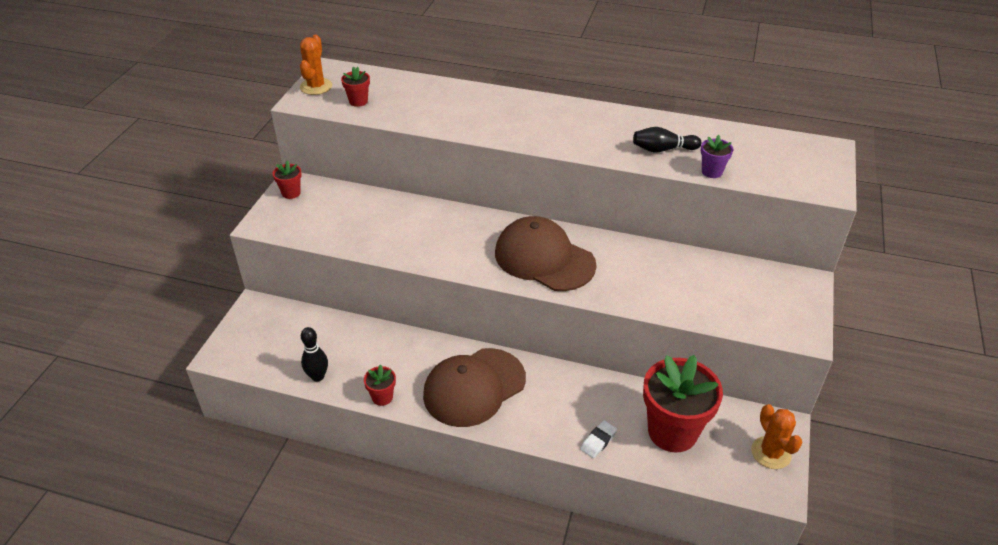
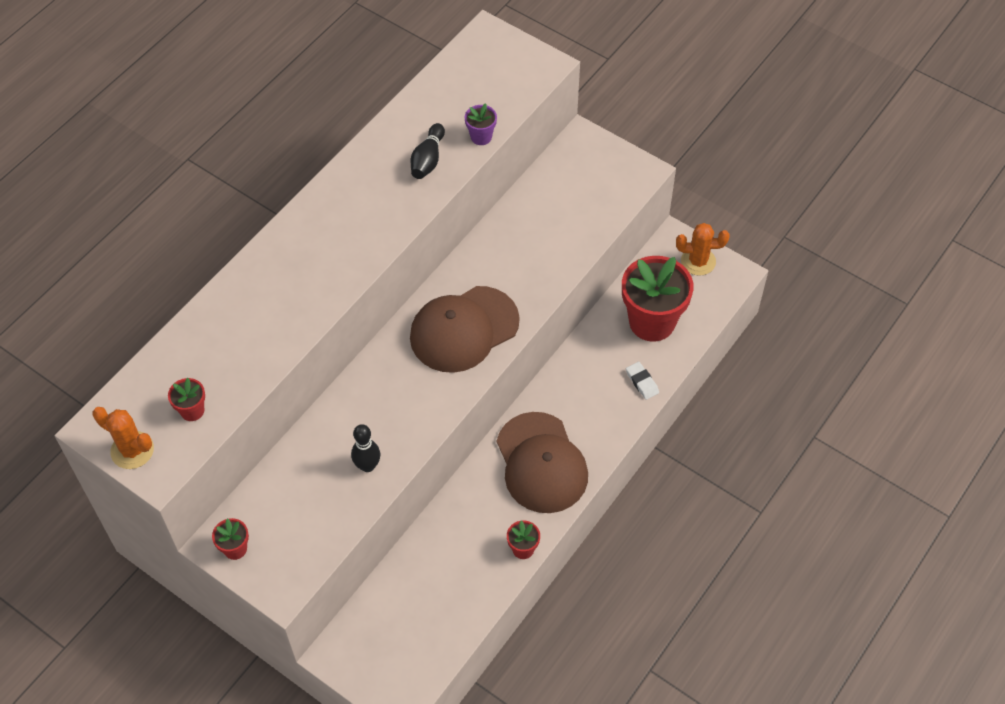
camera: 70 degrees left, 15 degrees up
(317, 376) = (471, 605): black bowling pin -> black bowling pin (367, 466)

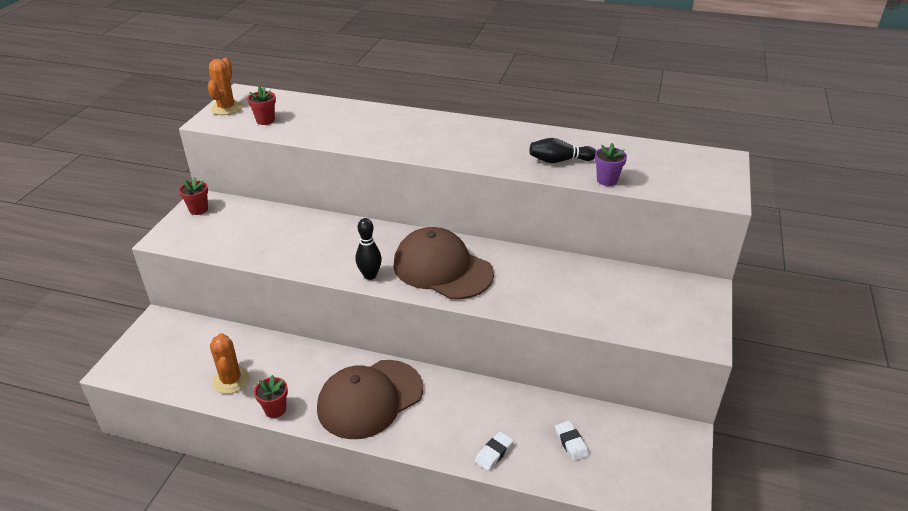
camera: 70 degrees right, 20 degrees down
(367, 466) = (286, 251): black bowling pin -> black bowling pin (370, 275)
(652, 322) = (571, 443): red flower pot -> white eraser
(698, 261) = (672, 464): orange cactus -> orange cactus (231, 380)

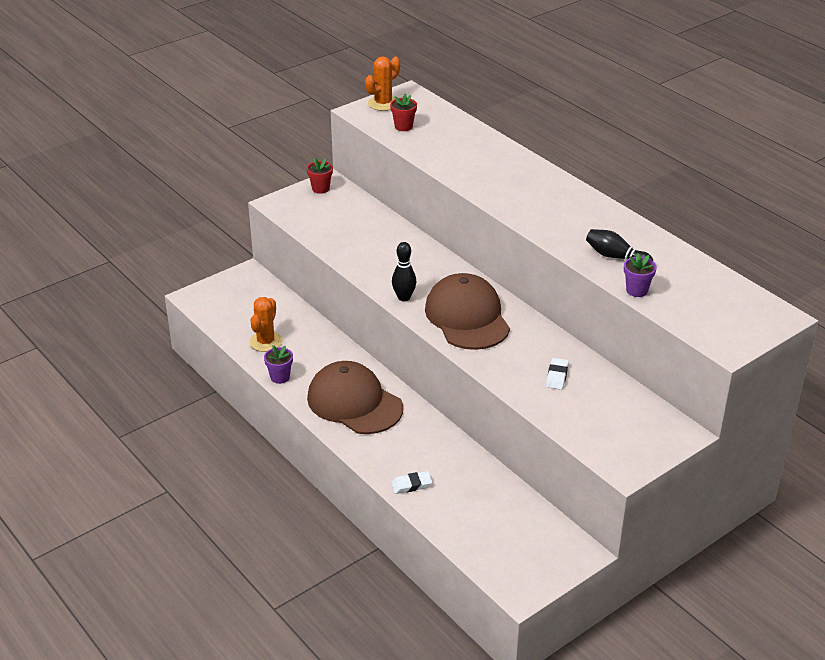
camera: 35 degrees right, 0 degrees up
(275, 409) = (280, 377): red flower pot -> purple flower pot
(370, 399) = (354, 403): brown cap -> brown cap turned 45 degrees clockwise
(571, 443) = (479, 509): white eraser -> white eraser (557, 376)

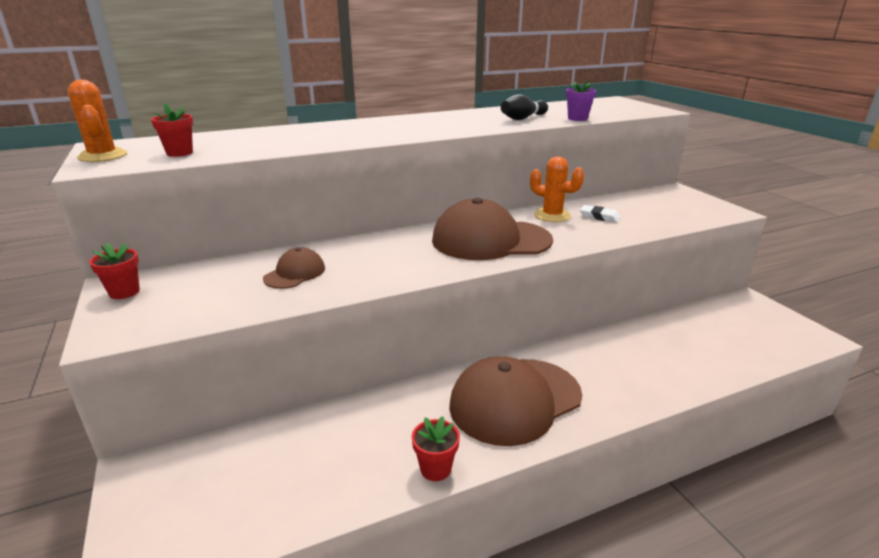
camera: 75 degrees left, 10 degrees down
(266, 342) = (338, 473): orange cactus -> orange cactus (552, 215)
(280, 377) = (435, 469): purple flower pot -> red flower pot
(369, 241) = (295, 273): none -> brown cap
(404, 297) = (436, 268): black bowling pin -> none
(411, 485) = (673, 378): white eraser -> none

